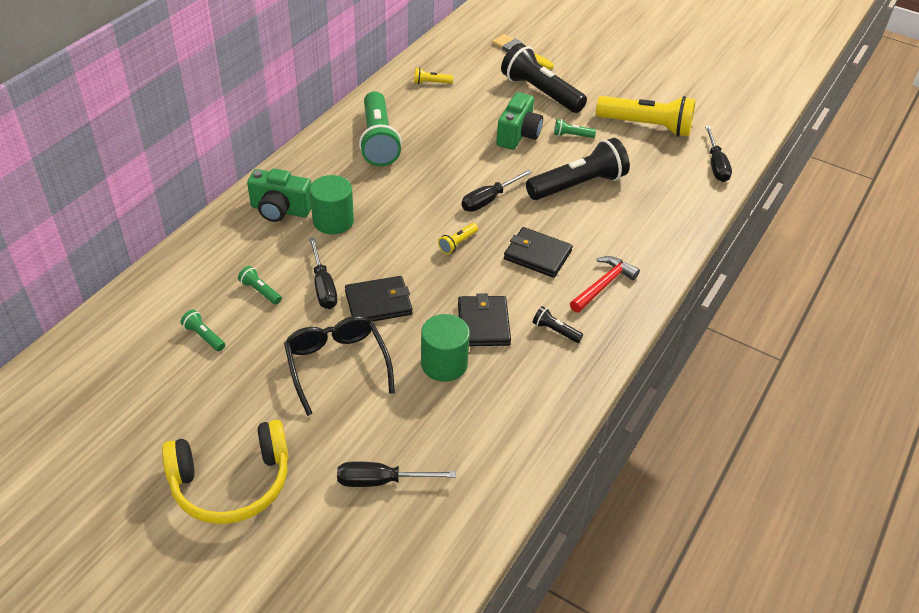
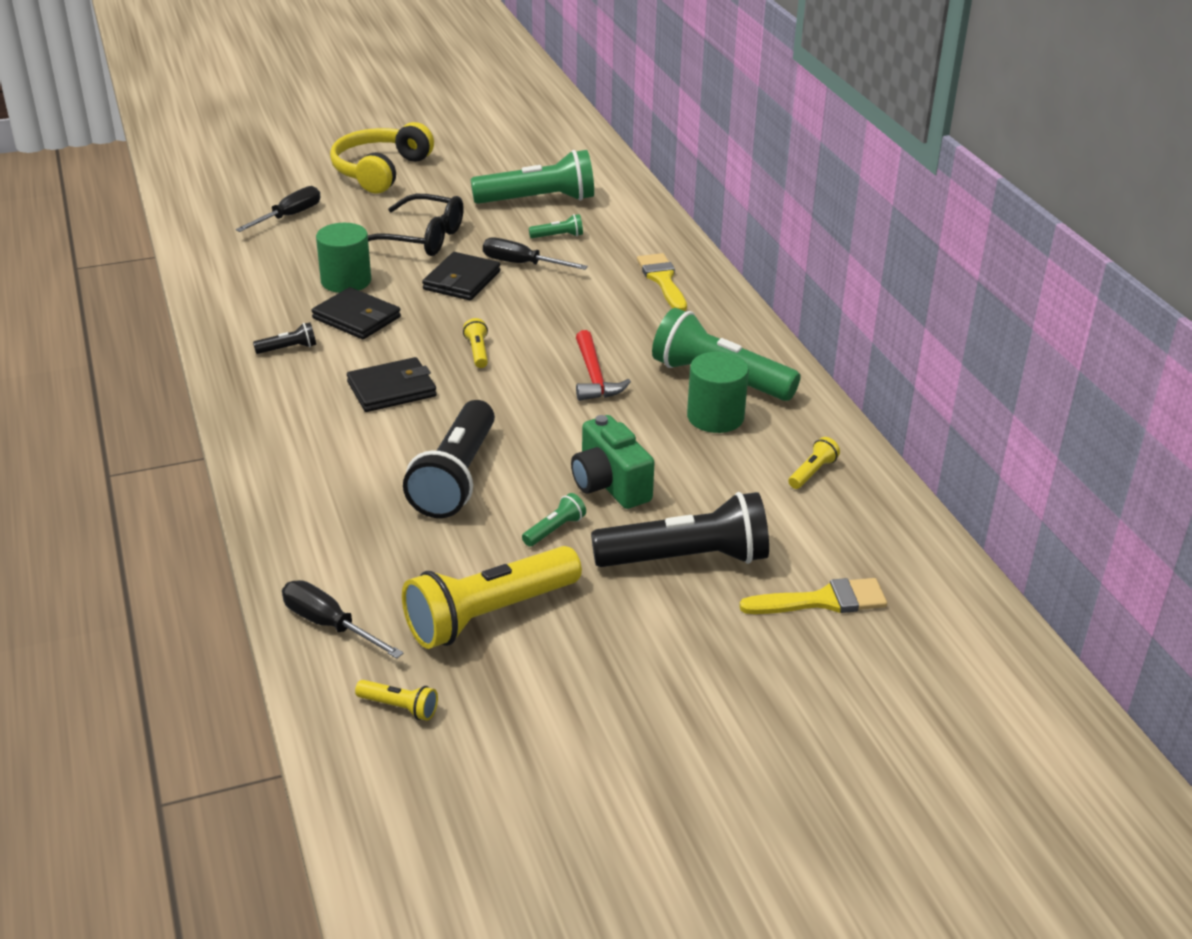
camera: 130 degrees right, 10 degrees down
(204, 336) = (538, 200): green flashlight -> green flashlight, size x2.36
(280, 210) = (662, 280): green camera -> yellow brush
(333, 221) = (608, 300): green cylinder -> green cylinder (715, 417)
(489, 200) = (517, 402): black screwdriver -> none
(603, 285) = (292, 405): red hammer -> red hammer (594, 376)
(722, 122) = (399, 707): none -> yellow flashlight

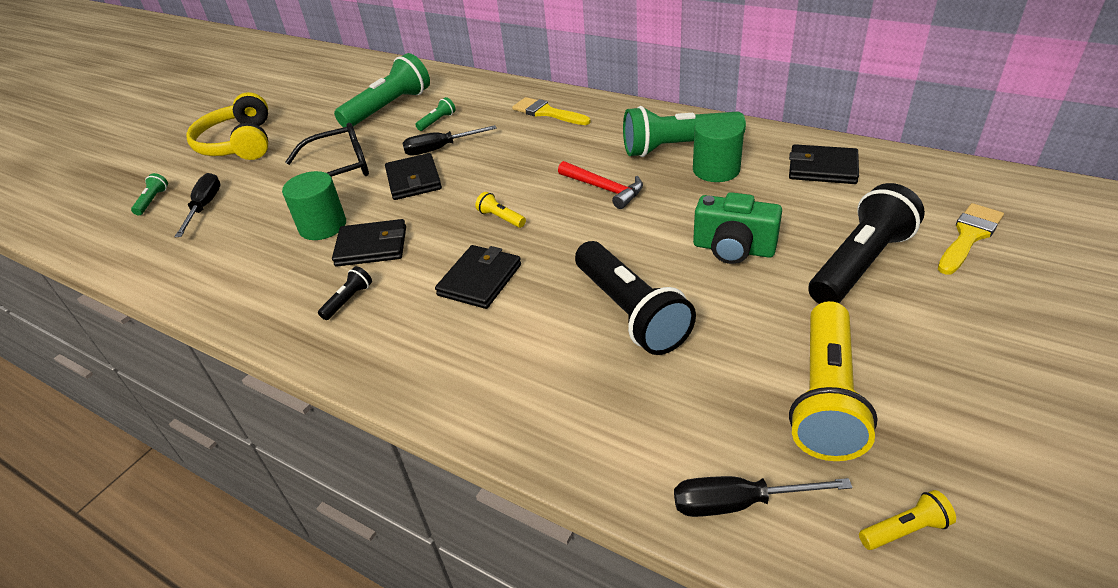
camera: 35 degrees left, 5 degrees up
(555, 530) = (755, 302): green flashlight -> green flashlight (153, 201)
(812, 472) = (822, 168): yellow flashlight -> black wallet

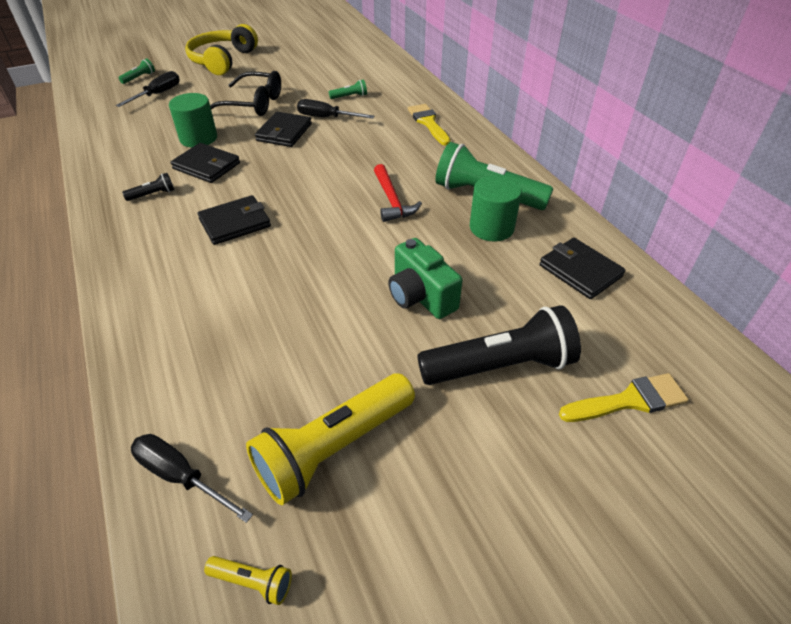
camera: 30 degrees right, 5 degrees up
(389, 108) = (333, 73): green flashlight -> none
(501, 218) = (300, 187): yellow flashlight -> none
(630, 312) = (291, 300): black flashlight -> none

